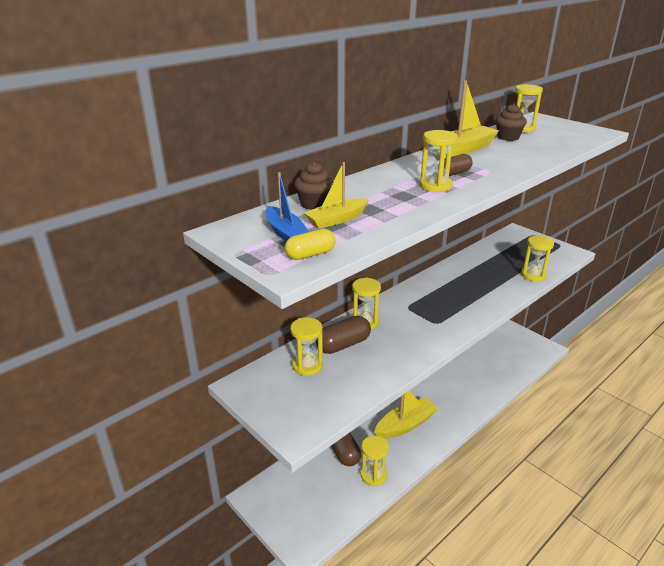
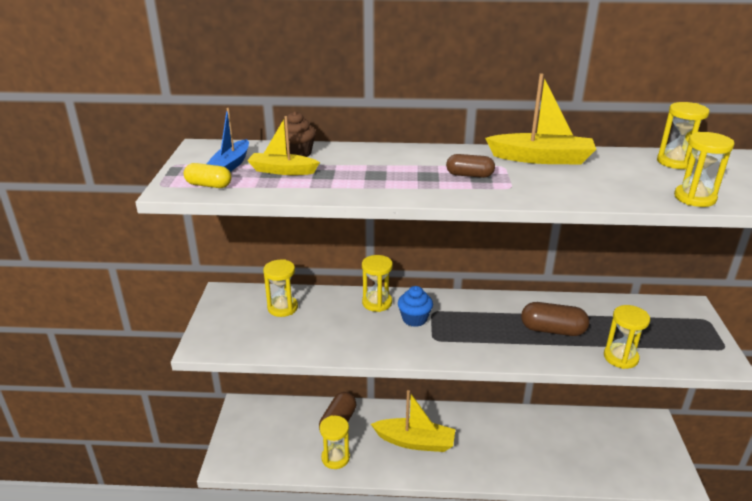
camera: 45 degrees right, 0 degrees up
(343, 345) = (331, 309): brown capsule -> brown capsule (552, 330)
(405, 318) = (414, 319): none -> blue cupcake
(435, 186) = (423, 178): yellow hourglass -> yellow hourglass (694, 198)
(508, 137) = (629, 165): brown cupcake -> none

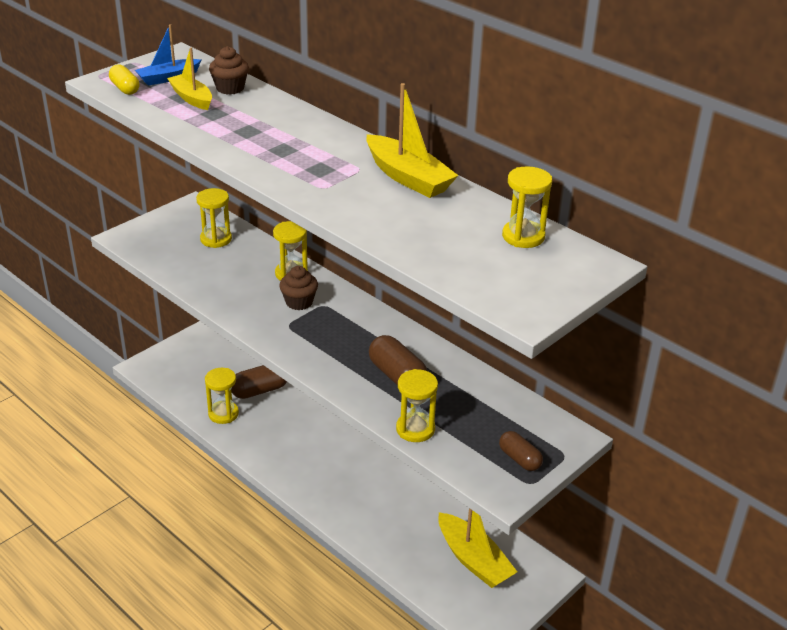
camera: 40 degrees right, 5 degrees up
(414, 319) = (299, 302): blue cupcake -> brown cupcake
(415, 442) = (300, 443): yellow boat -> yellow boat (473, 560)
(469, 175) = (314, 164): brown capsule -> brown capsule (519, 459)
(694, 198) = (451, 270): yellow hourglass -> none

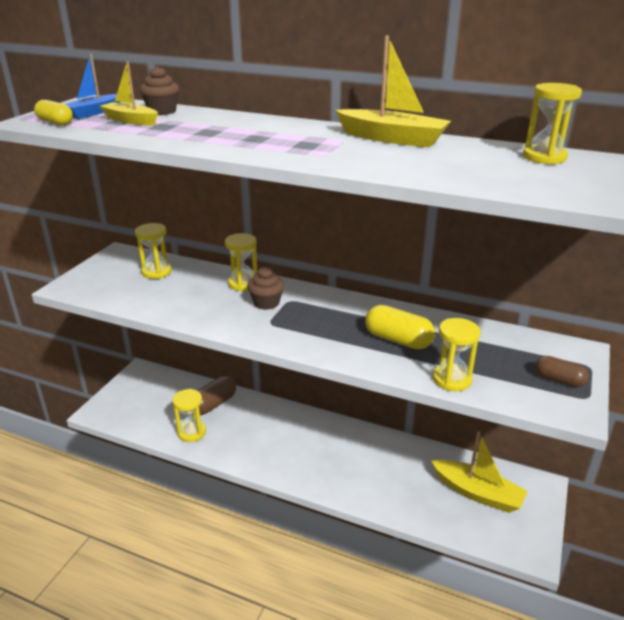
camera: 20 degrees left, 5 degrees down
(397, 376) = (398, 340): brown capsule -> yellow capsule

